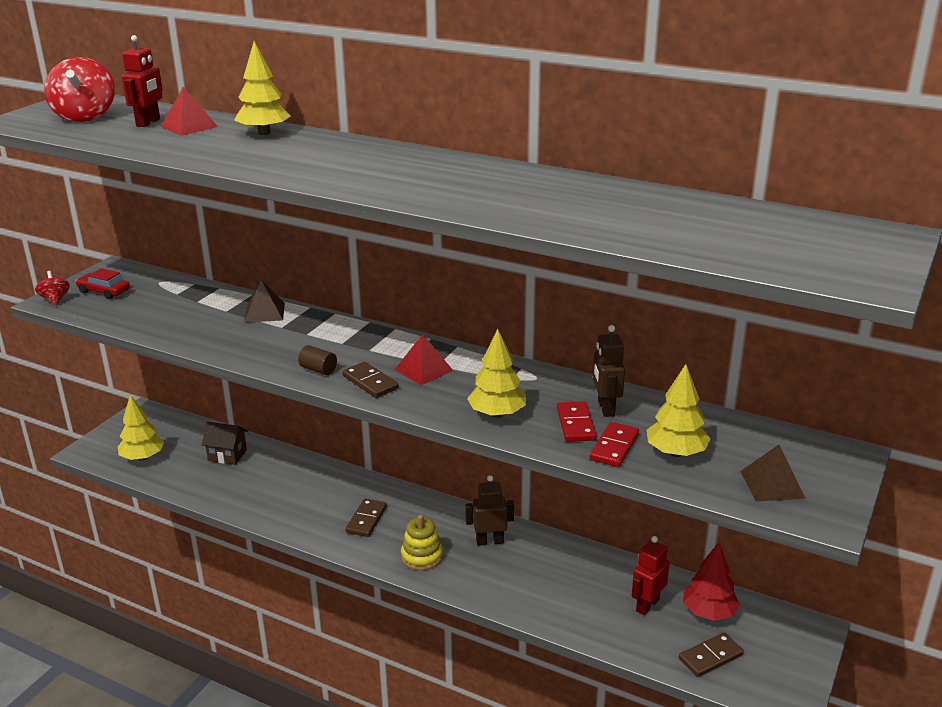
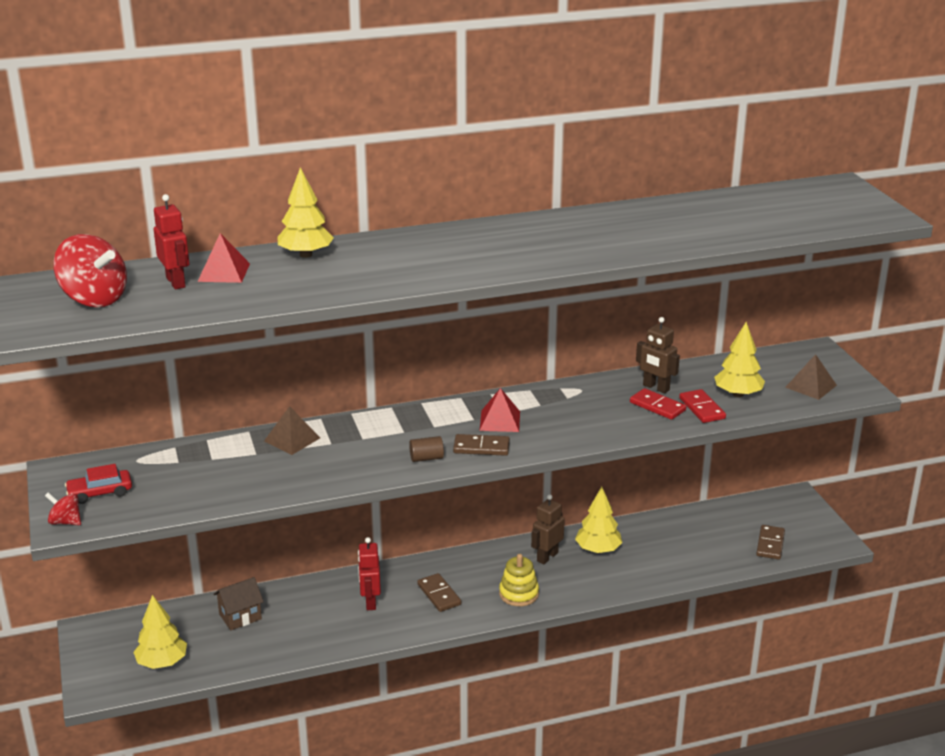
camera: 45 degrees left, 0 degrees up
(497, 414) = (602, 424): yellow tree -> yellow tree (598, 550)
(647, 605) = (697, 537): red robot -> red robot (370, 602)
(709, 612) = (734, 520): red tree -> none

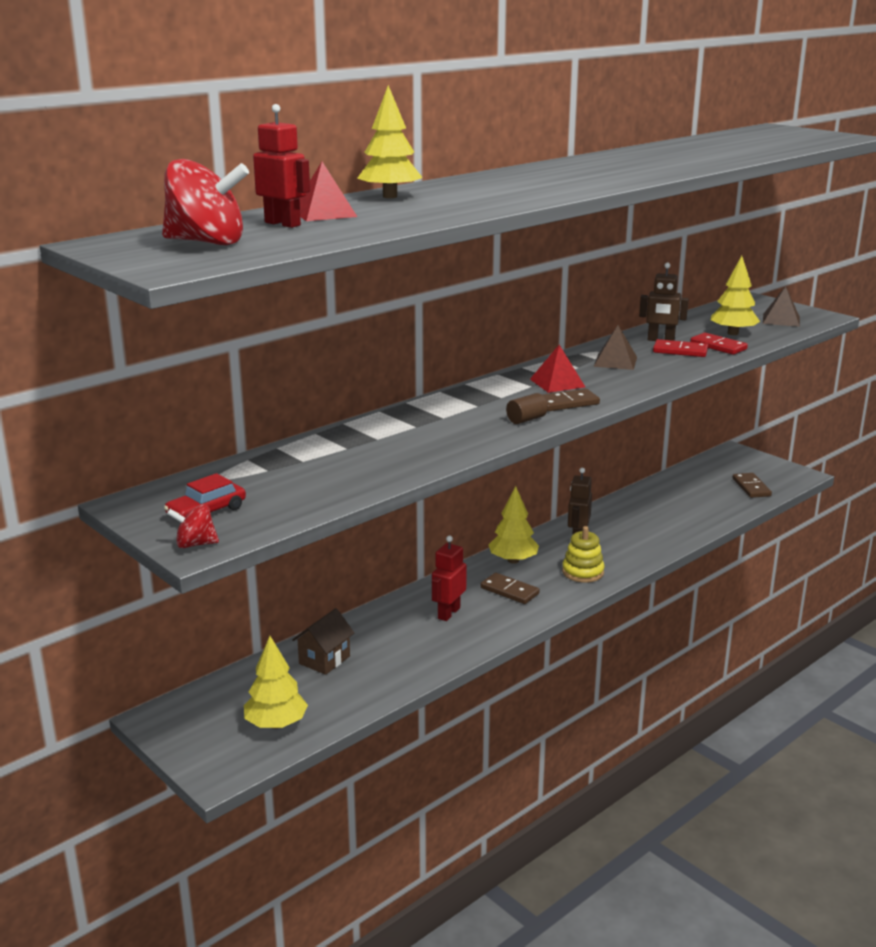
camera: 25 degrees left, 5 degrees down
(292, 439) = (370, 431): brown pyramid -> brown pyramid (615, 361)
(370, 602) = (448, 613): red robot -> red robot turned 60 degrees clockwise
(598, 550) = (616, 523): yellow tree -> yellow tree (513, 560)

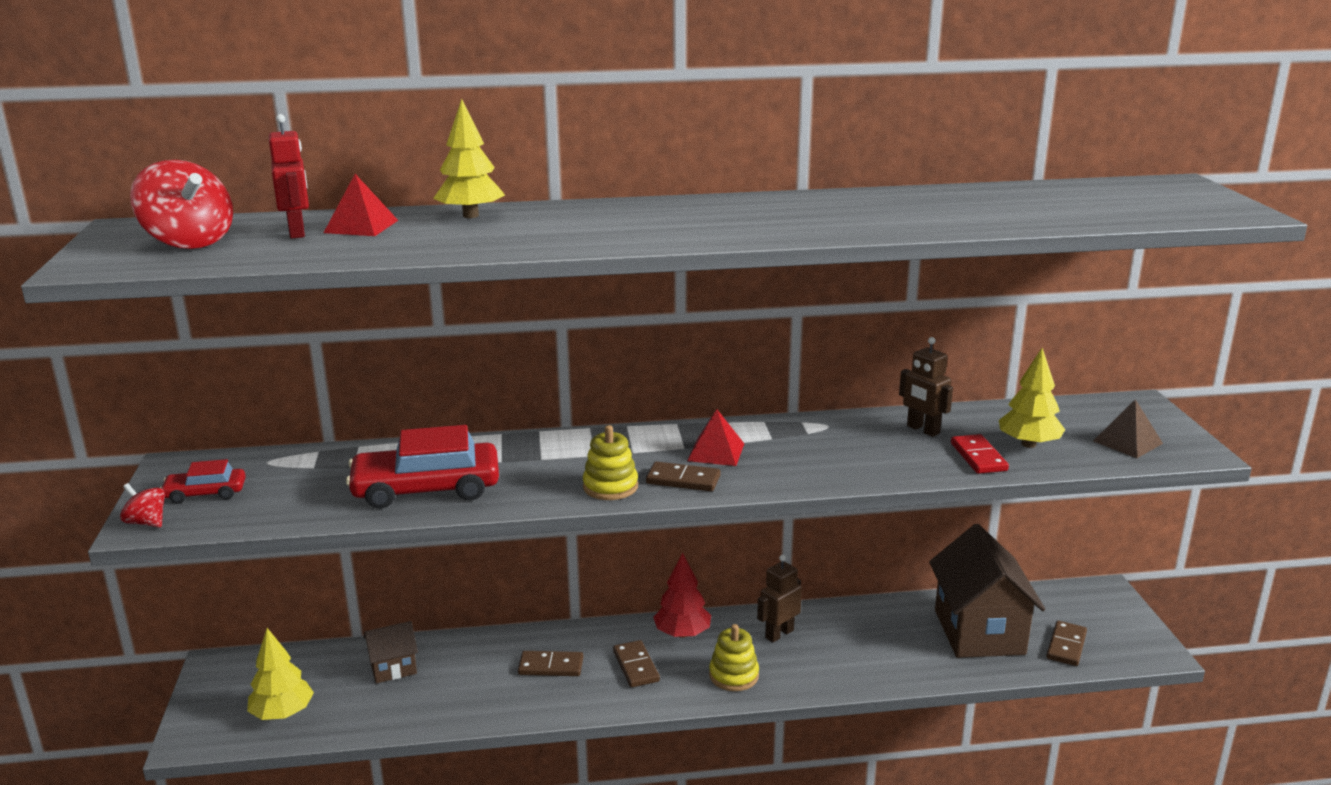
camera: 35 degrees right, 0 degrees up
(393, 457) = (426, 489): none -> red car
(448, 613) = (551, 666): red robot -> brown domino
(513, 560) = (682, 633): yellow tree -> red tree
(526, 419) = (610, 487): brown cylinder -> yellow stacking toy
(615, 361) = (822, 443): brown pyramid -> none
(680, 351) = (920, 450): red domino -> none
(695, 496) = (979, 632): none -> brown house

